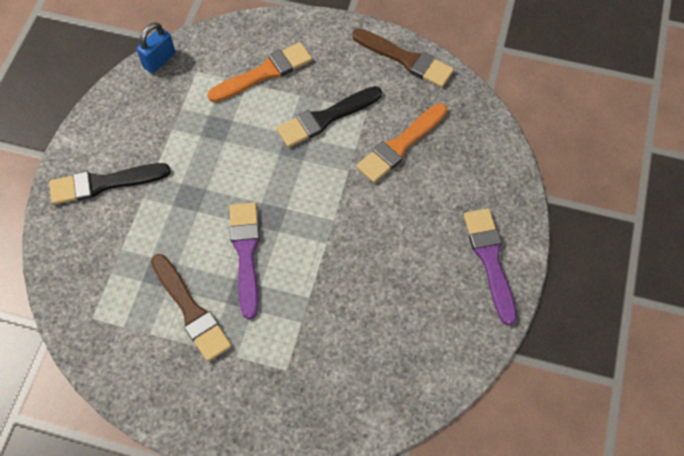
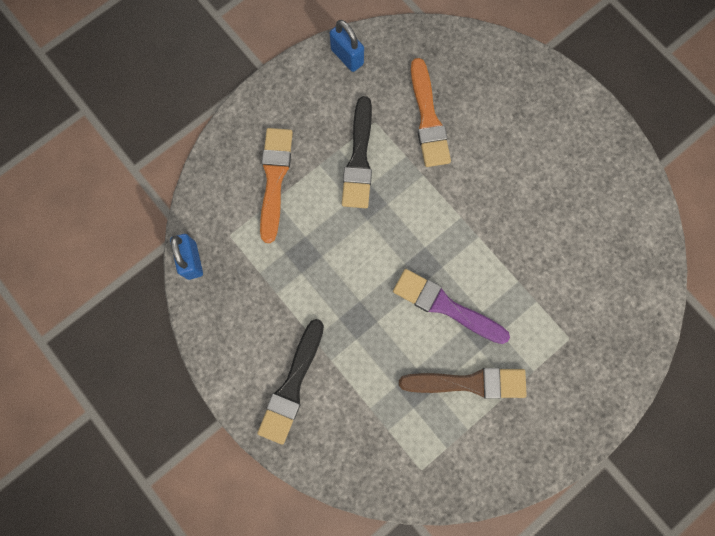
camera: 55 degrees left, 15 degrees up
(406, 59) = (347, 57): brown brush -> blue padlock
(490, 260) = (576, 124): purple brush -> none

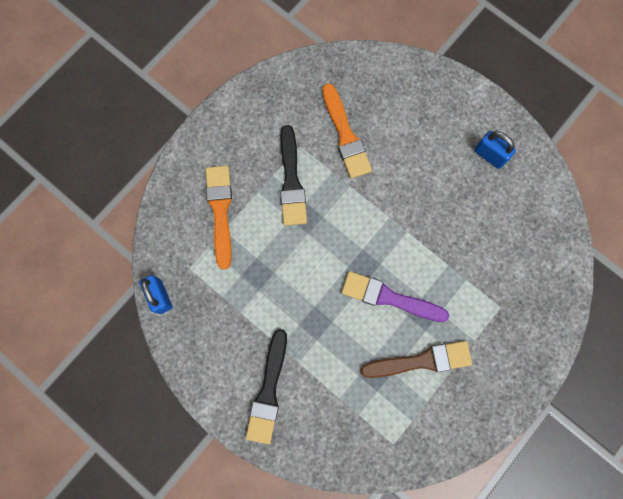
camera: 10 degrees left, 0 degrees up
(347, 57) = (265, 92): blue padlock -> blue padlock (489, 155)

